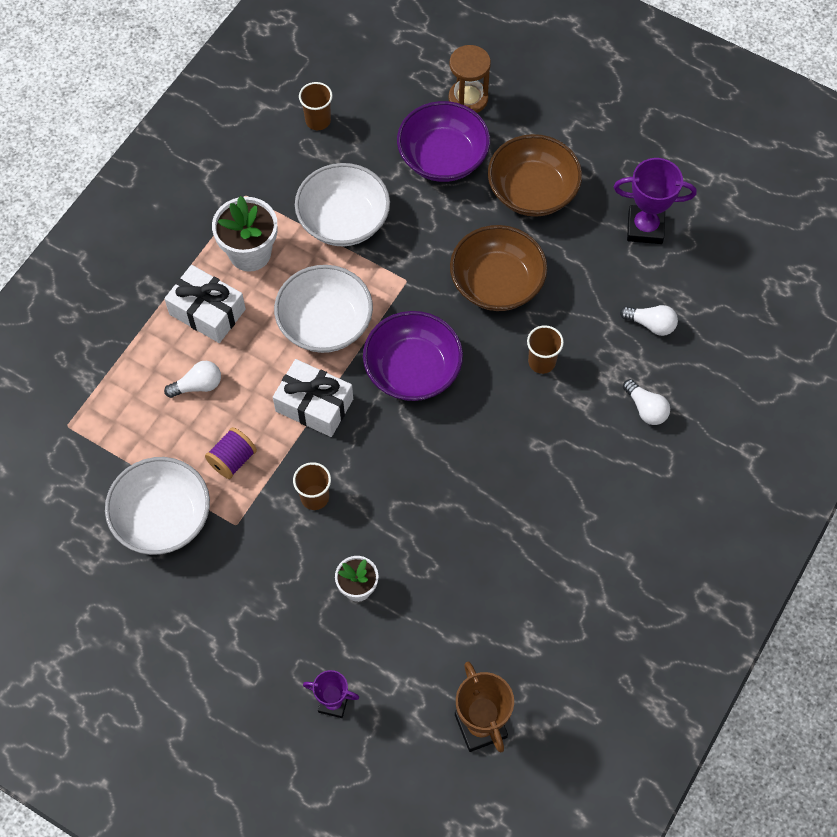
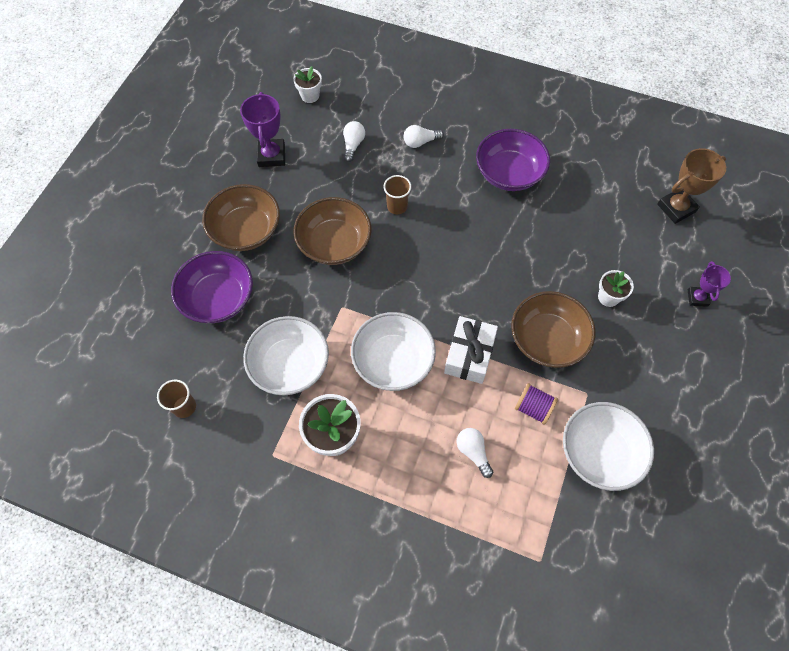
camera: 100 degrees left, 0 degrees up
(207, 312) = (399, 461): white gift -> none
(315, 497) = (547, 339): brown cup -> brown bowl
(413, 370) = (422, 289): purple bowl -> purple bowl (509, 173)
(468, 98) = (155, 288): brown hourglass -> none
(646, 408) = (420, 142): white light bulb -> white light bulb turned 150 degrees counterclockwise
(745, 282) = (310, 96): none -> white flower pot

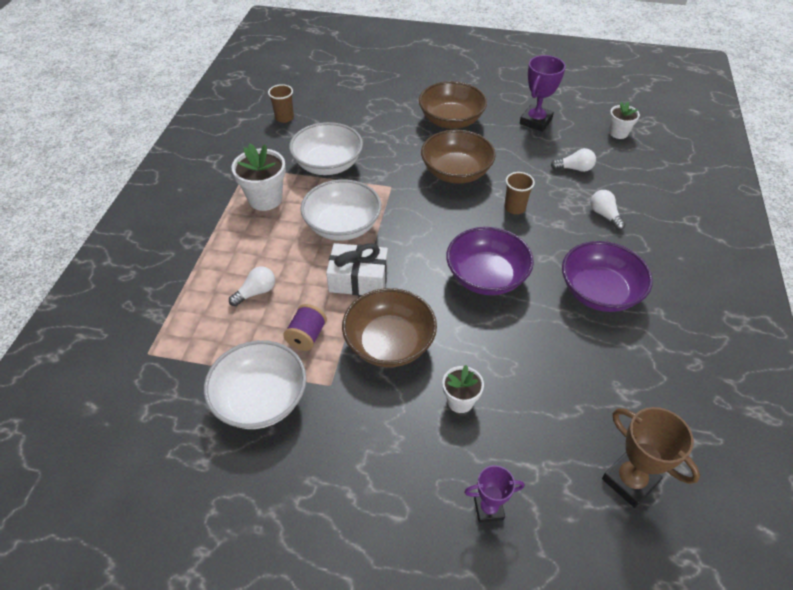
camera: 80 degrees right, 15 degrees down
(218, 298) = (381, 117): purple bowl -> purple bowl (486, 277)
(271, 156) = (535, 121): purple trophy -> purple trophy turned 45 degrees counterclockwise

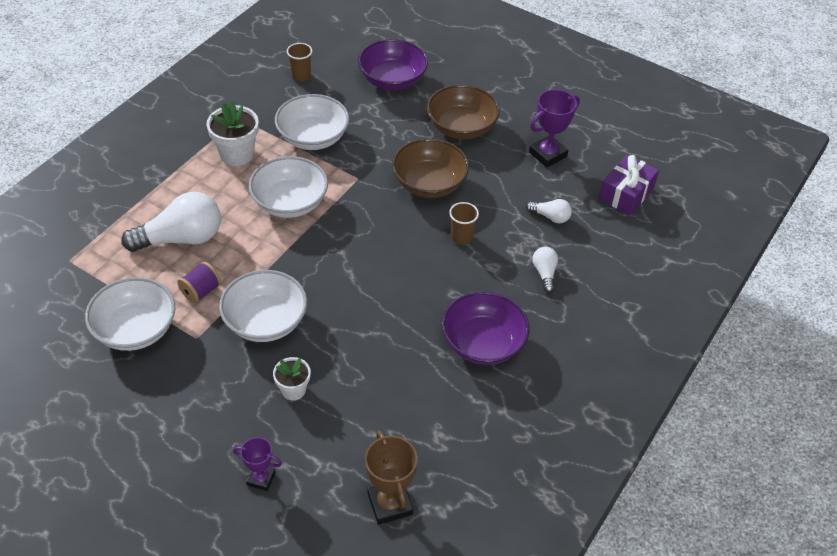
camera: 20 degrees right, 0 degrees up
(256, 292) = (181, 238): white light bulb -> white light bulb, size x2.07
(358, 279) = (274, 257): white gift -> none
(389, 343) = (265, 321): brown bowl -> white bowl
(486, 277) = (388, 293): purple bowl -> purple bowl (392, 80)
(618, 133) = (626, 193): white flower pot -> purple gift

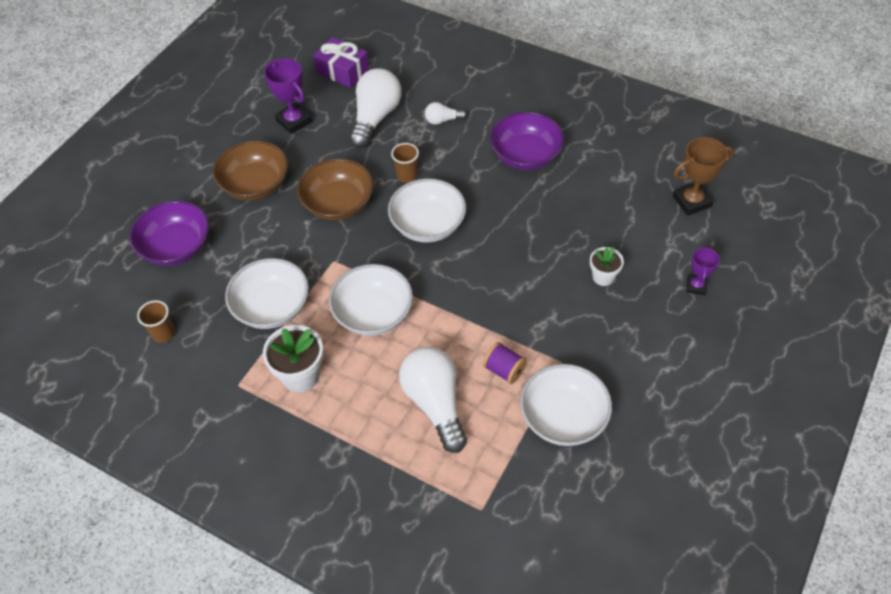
camera: 90 degrees left, 5 degrees up
(265, 321) = (532, 309): white bowl -> white bowl (428, 225)
(550, 217) = (375, 118): white light bulb -> white light bulb, size x2.07

